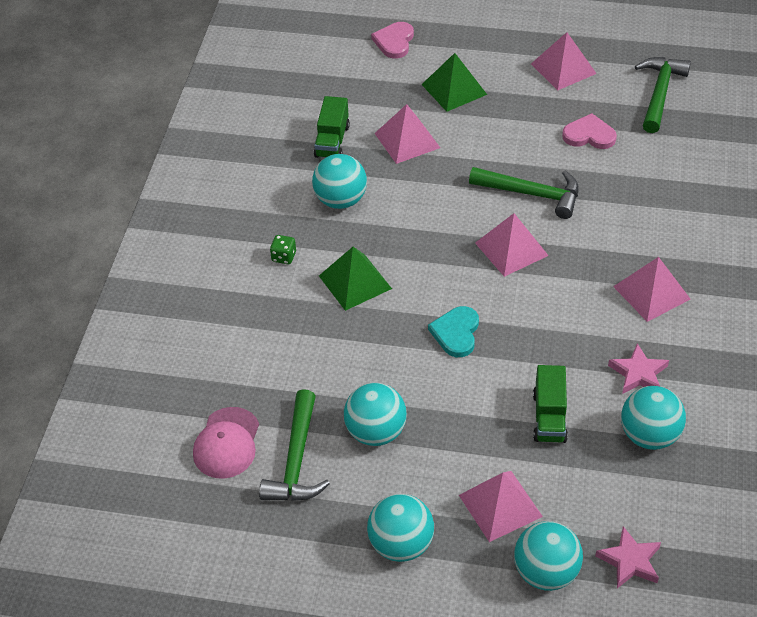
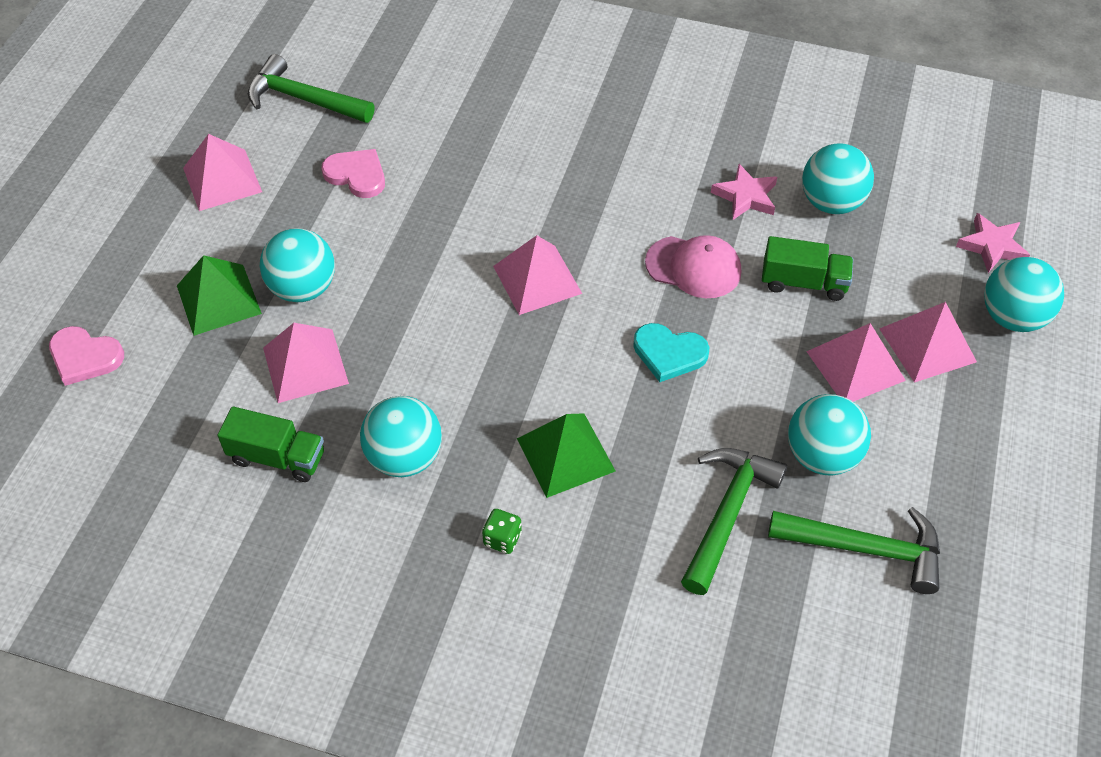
camera: 85 degrees left, 5 degrees up
(227, 443) = (837, 633): pink cap -> pink cap (693, 267)
(401, 544) = (986, 447): turquoise ball -> turquoise ball (303, 288)
(532, 194) = (446, 245): green hammer -> green hammer (727, 513)
(589, 135) = (356, 175): pink heart -> pink heart turned 105 degrees clockwise
(651, 292) = (629, 165): pink pyramid -> pink pyramid (855, 366)

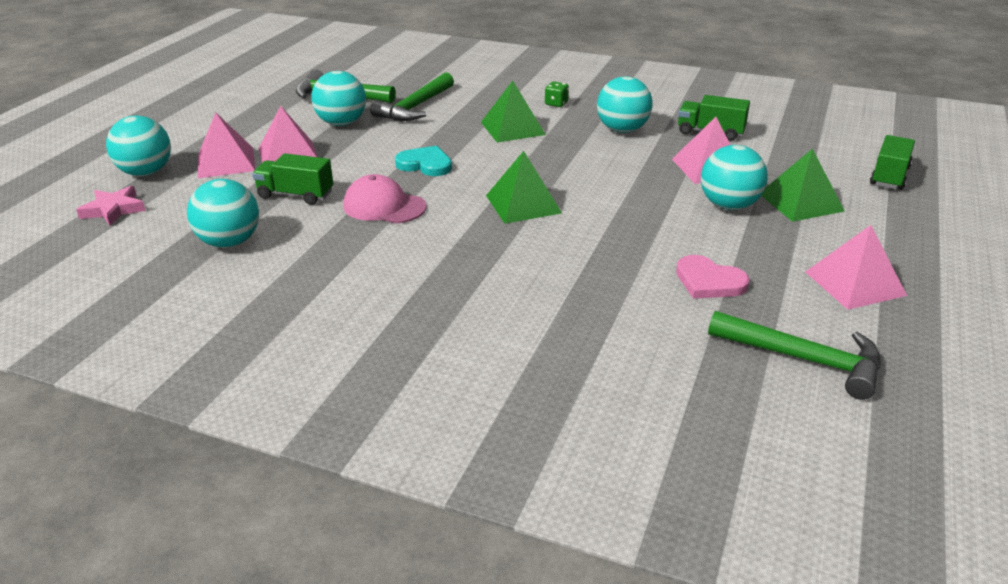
camera: 175 degrees left, 20 degrees down
(85, 357) = (889, 176): pink heart -> green truck
(537, 280) = (523, 204): pink pyramid -> green pyramid
(745, 196) = (309, 250): pink star -> none

